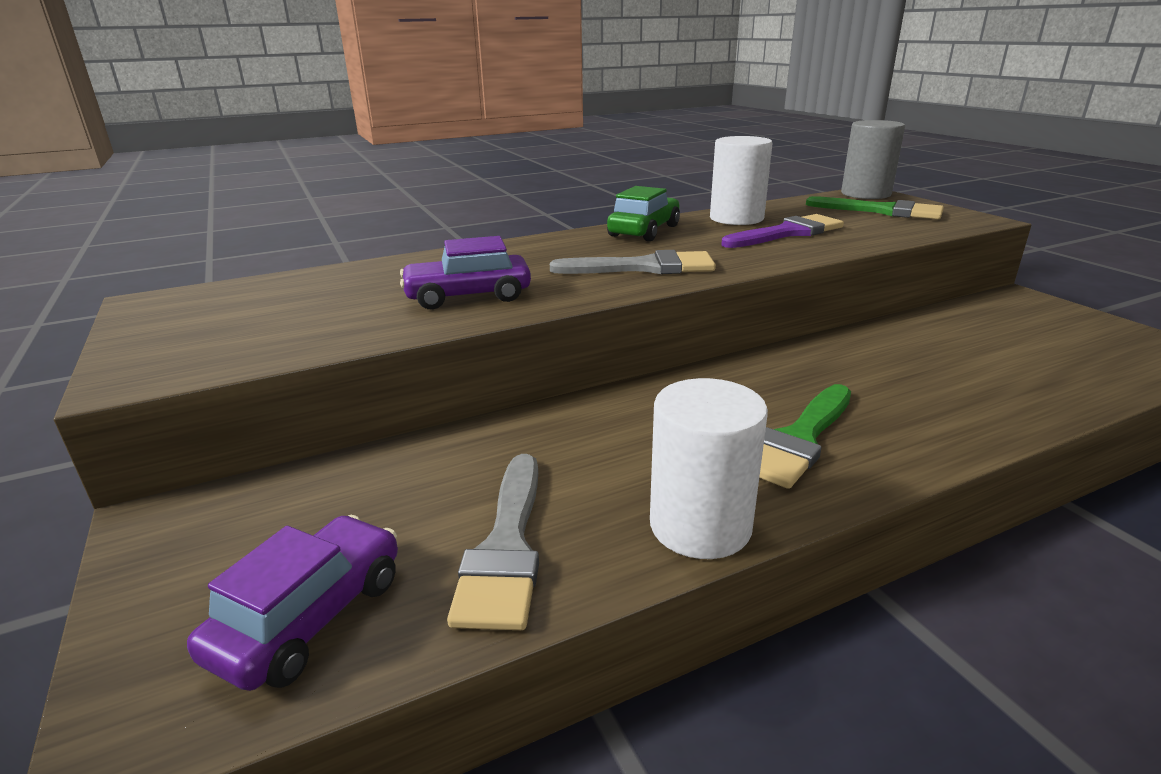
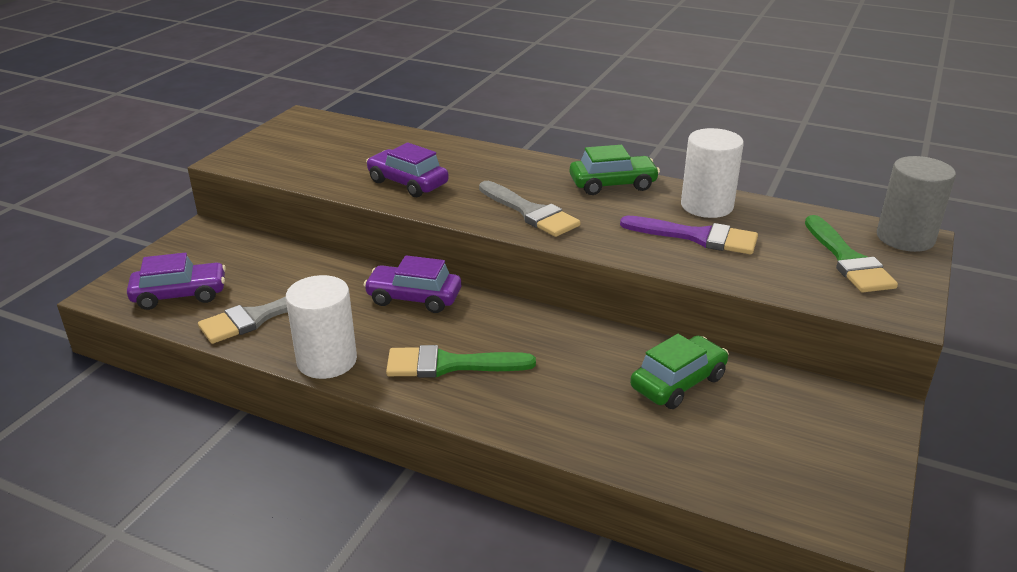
camera: 50 degrees right, 5 degrees up
(625, 414) = (414, 298): none -> purple car
(931, 345) = (678, 383): none -> green car

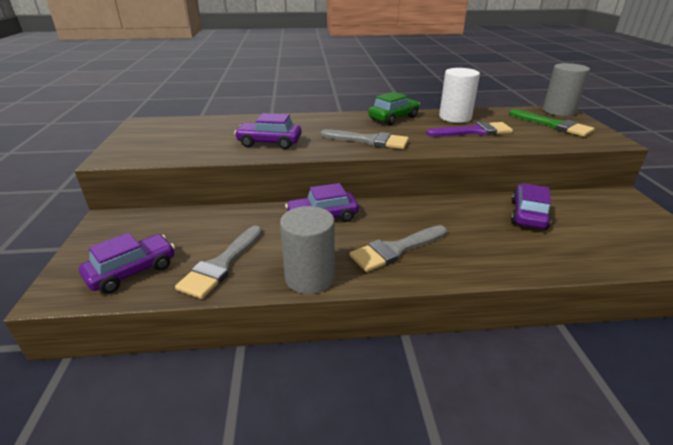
camera: 30 degrees left, 0 degrees up
(327, 360) = (309, 277): white cylinder -> grey cylinder
(449, 365) = (396, 250): green brush -> grey brush
(678, 383) = (528, 215): green car -> purple car

